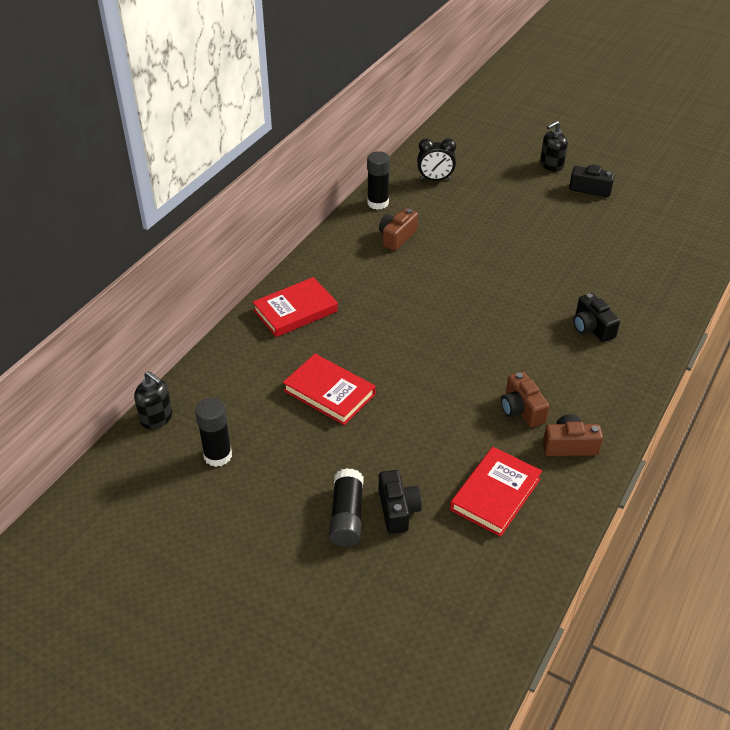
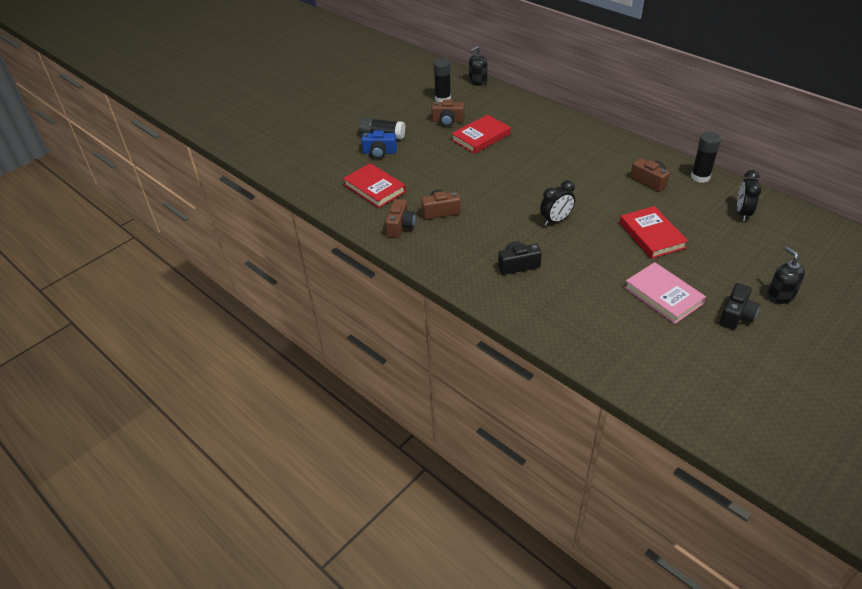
camera: 105 degrees right, 0 degrees up
(288, 438) = (448, 121): none -> brown camera
(295, 311) = (563, 130): red book -> red book (651, 235)
(398, 510) = (379, 152): black camera -> blue camera
(498, 304) = (556, 220): none -> black clock
(587, 227) = (663, 295): none -> pink book

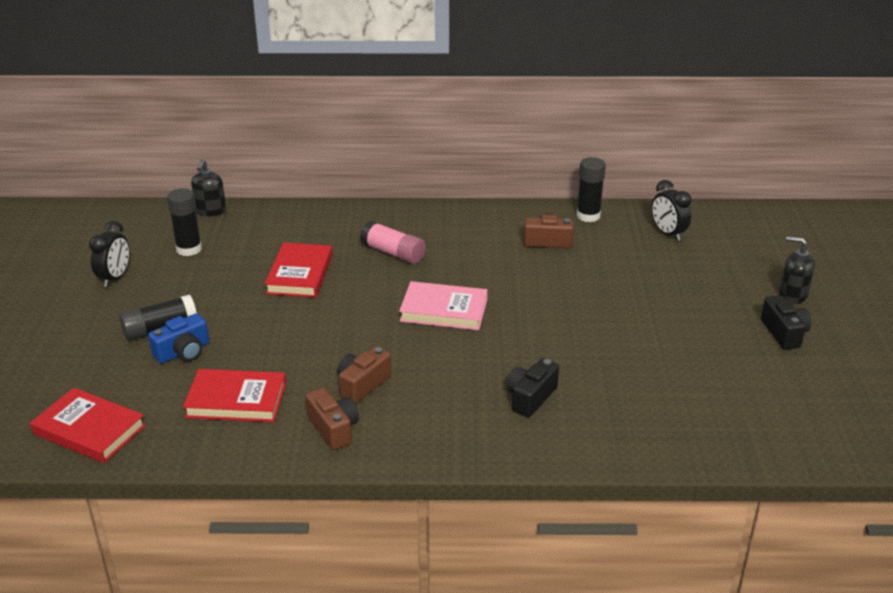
camera: 45 degrees left, 10 degrees down
(448, 121) = (230, 273): brown camera -> none
(545, 147) = (393, 253): none -> pink glue stick
(556, 220) = (507, 328): black clock -> black clock (115, 278)
(651, 235) = (619, 295): red book -> red book (89, 430)
(663, 295) = (705, 349): pink book -> pink book (444, 310)

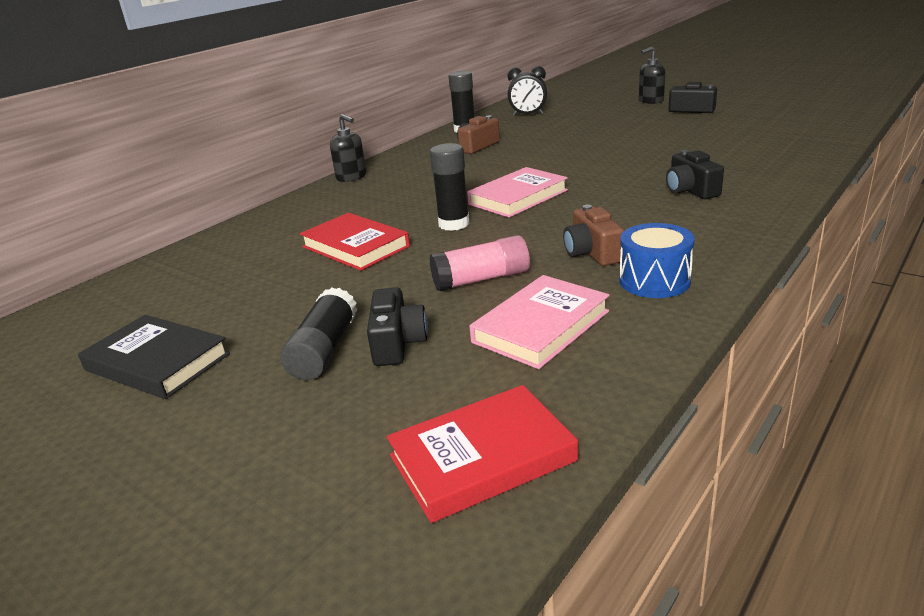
camera: 50 degrees left, 5 degrees down
(115, 278) = (157, 362): black clock -> black book
(183, 352) = (397, 343): blue camera -> black camera
(189, 249) = (193, 298): black glue stick -> black glue stick (454, 224)
(210, 211) = (146, 271): black soap dispenser -> black soap dispenser (351, 177)
(236, 400) = (541, 327): red book -> pink book
(334, 429) = (654, 281): brown camera -> blue drum
(393, 253) = (394, 200): pink glue stick -> pink glue stick (481, 279)

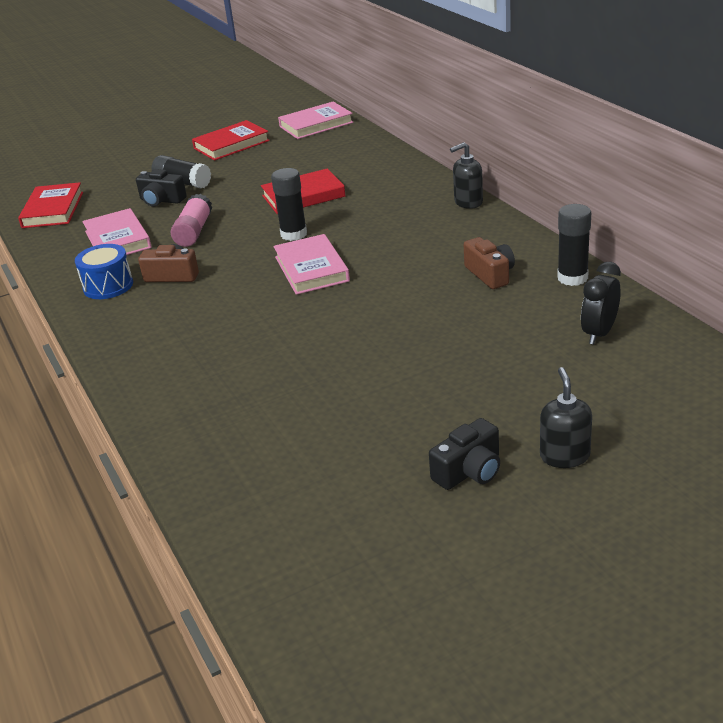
camera: 115 degrees right, 5 degrees up
(92, 311) = (316, 124): none -> pink book
(157, 362) = (231, 144): black book -> red book
(690, 190) = (212, 353): black camera -> none

